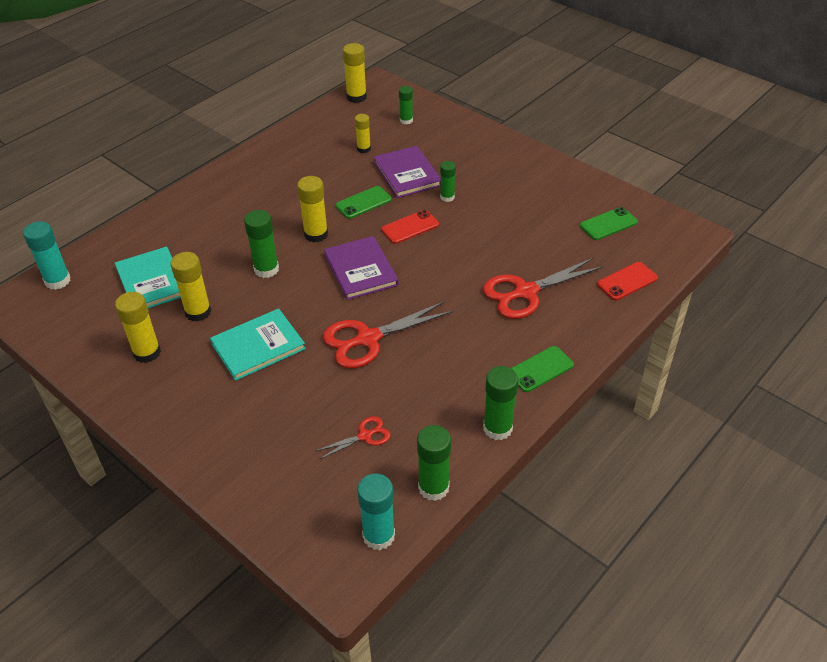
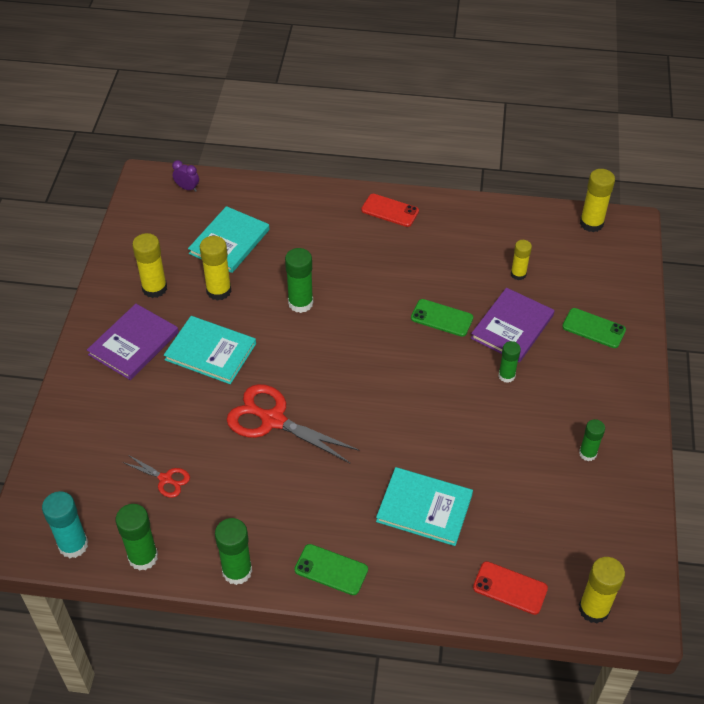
camera: 55 degrees right, 5 degrees up
(57, 281) = (187, 188): turquoise glue stick -> purple clock
(316, 234) = (370, 310): yellow glue stick -> yellow glue stick (593, 609)
(360, 270) = (352, 367): purple book -> purple book (133, 343)
(406, 120) = (593, 280): green glue stick -> green glue stick (587, 453)
(410, 227) = (438, 371): red phone -> red phone (390, 211)
(526, 292) = (424, 508): red scissors -> turquoise book
(608, 224) = (586, 531): green phone -> green phone (593, 328)

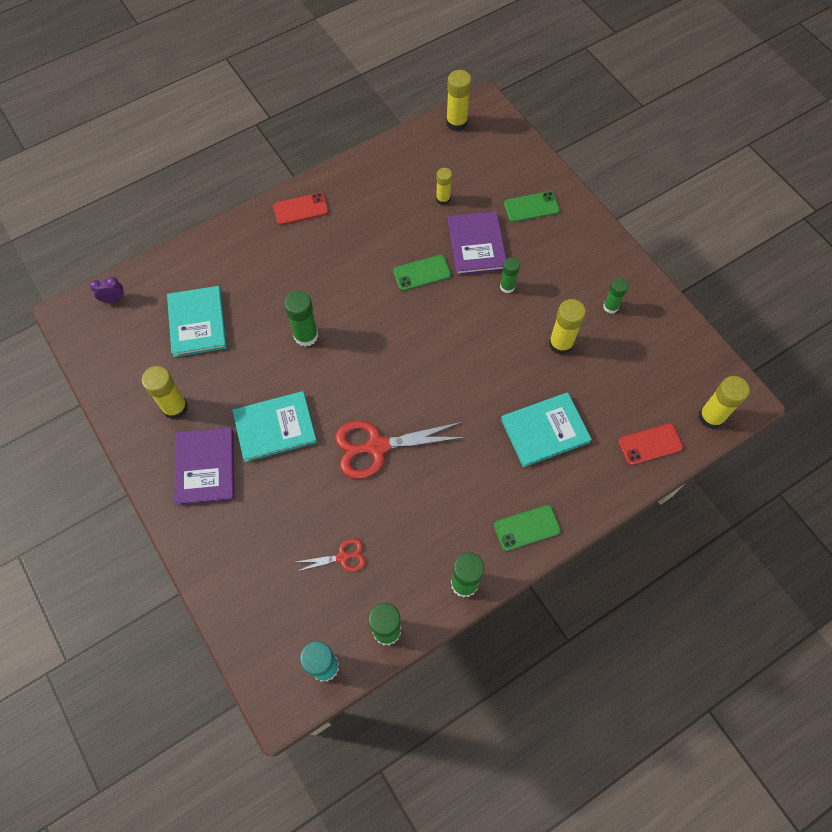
camera: 40 degrees left, 15 degrees up
(219, 291) = (231, 371): yellow glue stick -> yellow glue stick (560, 344)

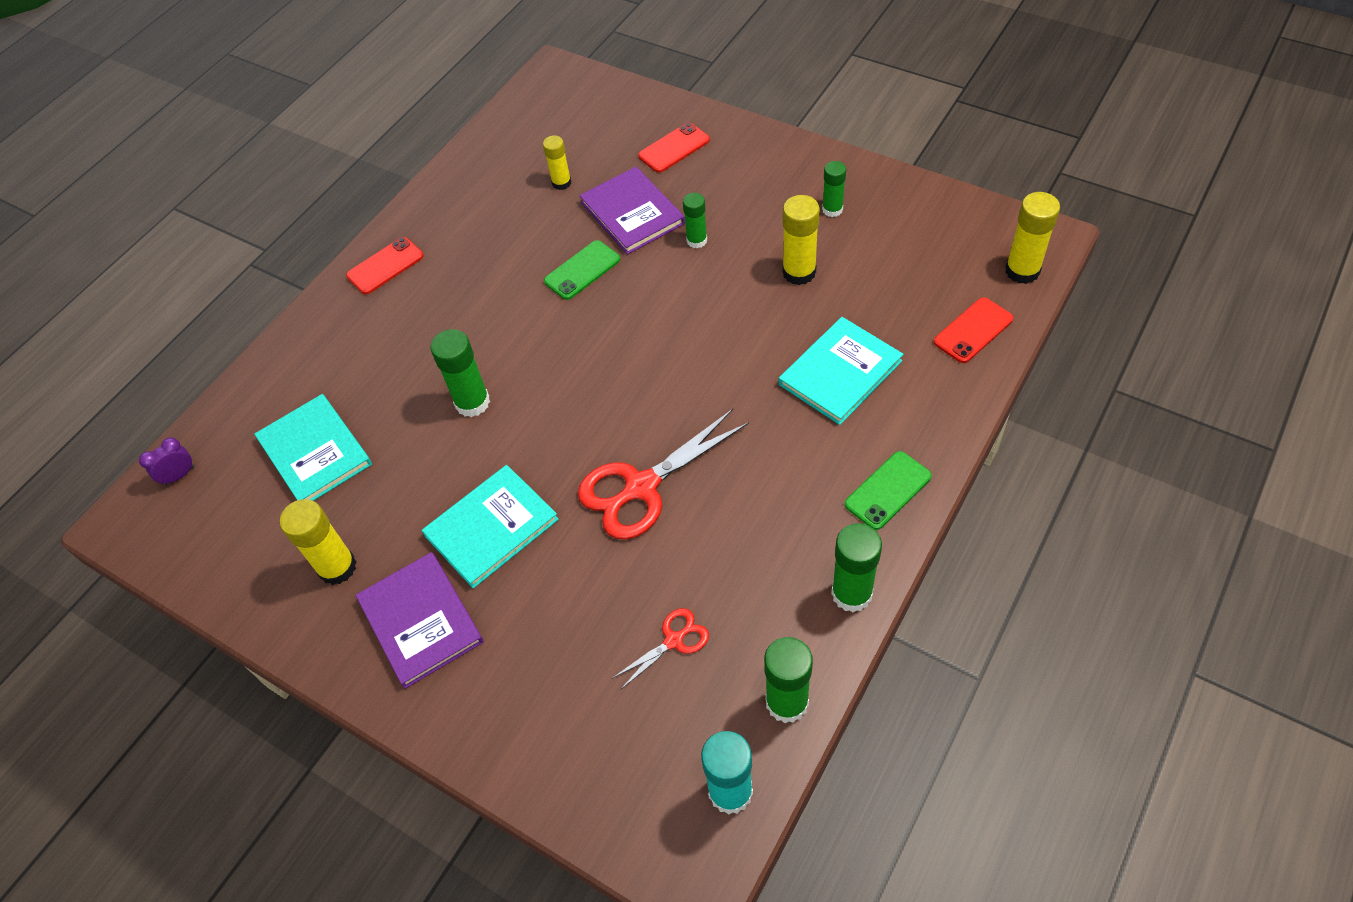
camera: 20 degrees left, 10 degrees down
(456, 122) = (531, 100): yellow glue stick -> none
(531, 207) = (674, 148): green phone -> red phone

